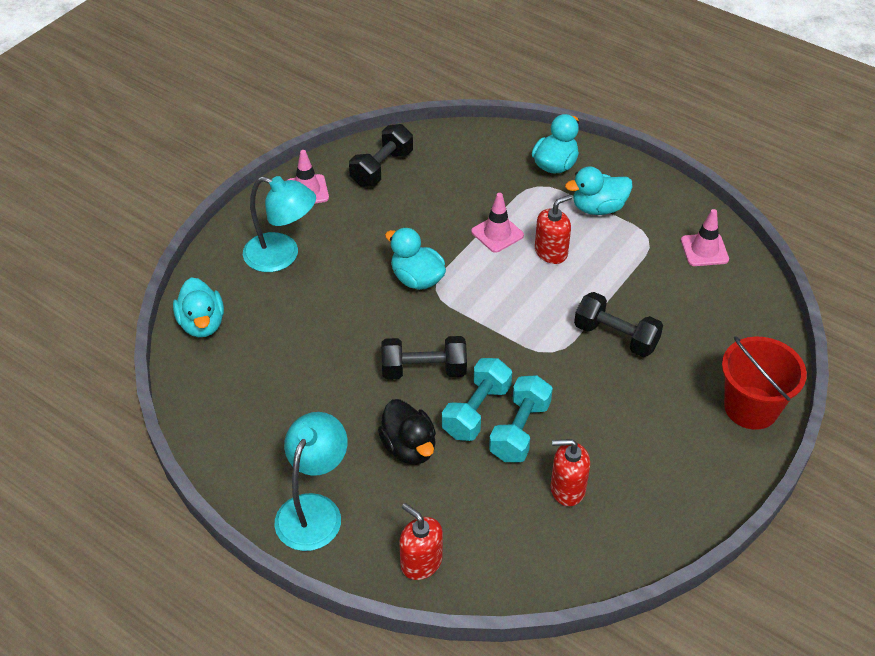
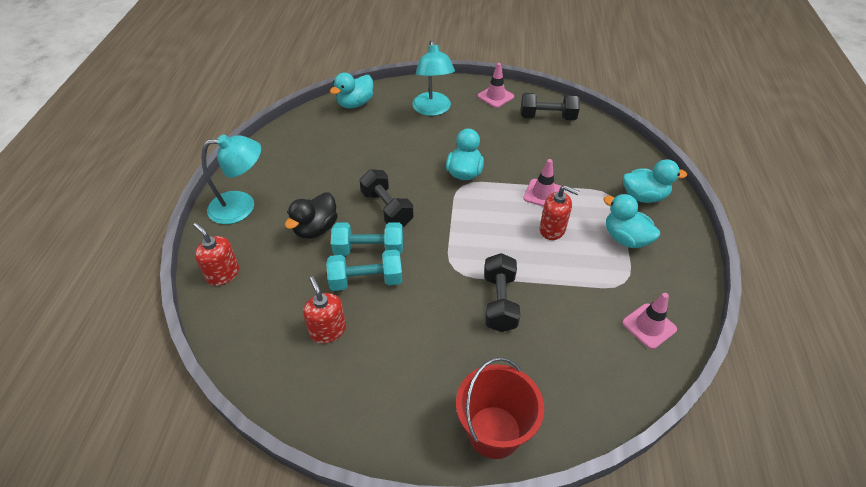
camera: 60 degrees right, 0 degrees up
(421, 562) = (223, 274): red soap dispenser -> red soap dispenser turned 60 degrees counterclockwise

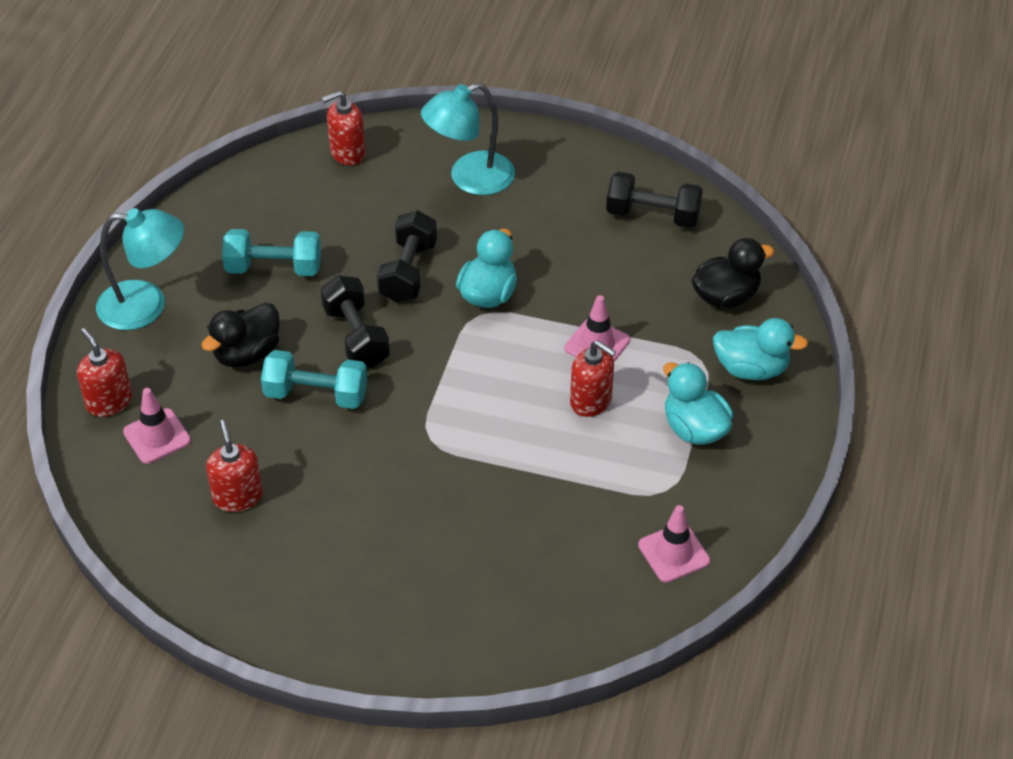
camera: 10 degrees right, 0 degrees up
(355, 104) = (347, 152): turquoise duck -> red soap dispenser
(366, 280) = (303, 437): turquoise dumbbell -> turquoise dumbbell (274, 268)
(433, 110) = (470, 179): turquoise lamp -> turquoise lamp turned 60 degrees clockwise
(494, 432) = (420, 647): red bucket -> none
(495, 96) = (580, 166): pink traffic cone -> pink traffic cone (157, 436)
(499, 302) = (479, 492): black dumbbell -> black dumbbell (408, 272)
(609, 156) = (726, 297): none -> black duck

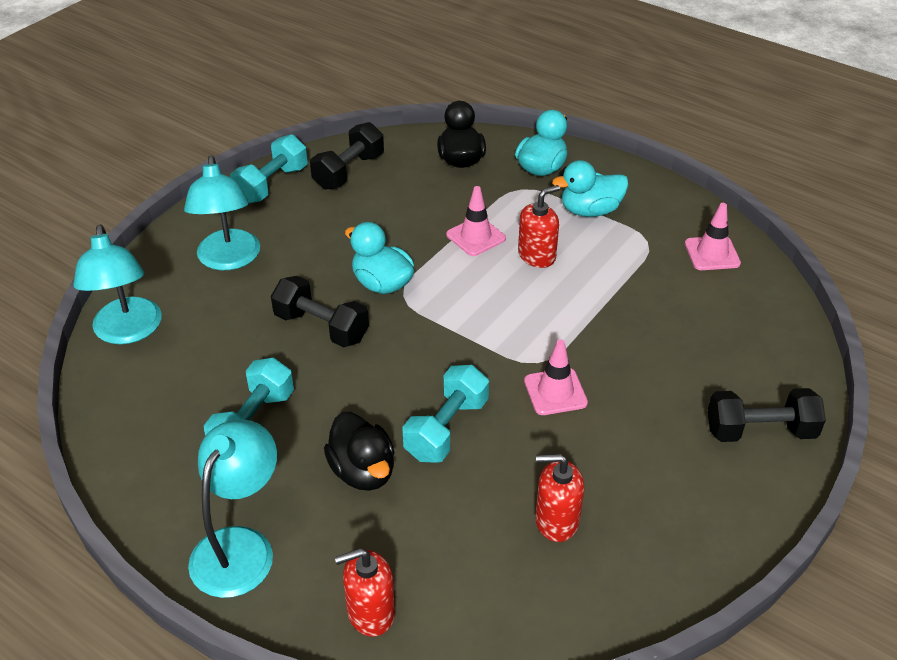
camera: 70 degrees left, 5 degrees down
(157, 436) = (444, 575): pink traffic cone -> pink traffic cone (555, 392)
(347, 152) = (128, 332): red soap dispenser -> turquoise lamp
(356, 337) = (385, 382): black dumbbell -> black dumbbell (760, 431)
(598, 167) = (272, 185): none -> turquoise dumbbell

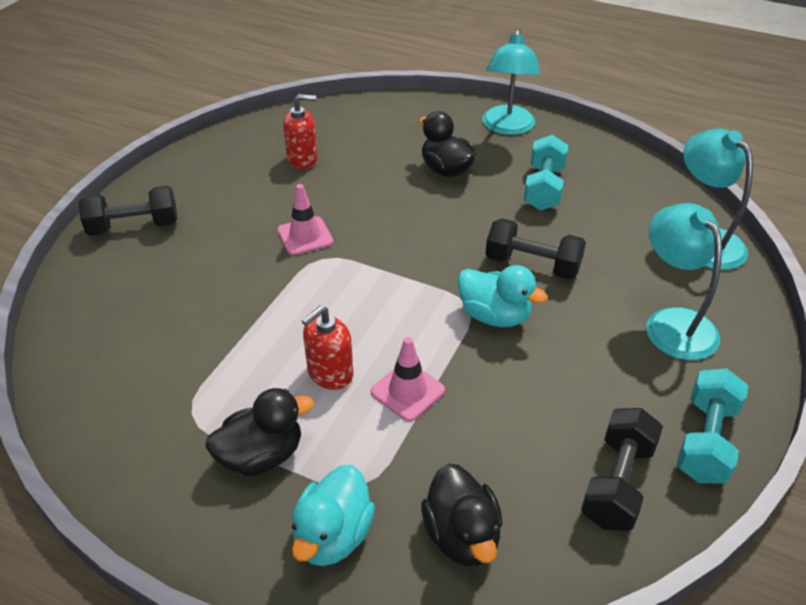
camera: 170 degrees right, 0 degrees up
(370, 612) = (413, 111): red soap dispenser -> none
(446, 429) = (392, 201): turquoise dumbbell -> none
(590, 211) = (262, 456): turquoise duck -> black duck
(712, 253) = (113, 405): pink traffic cone -> none

